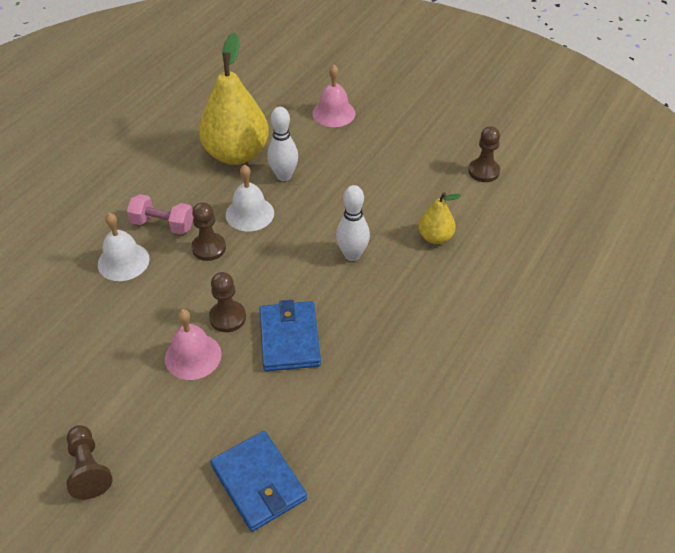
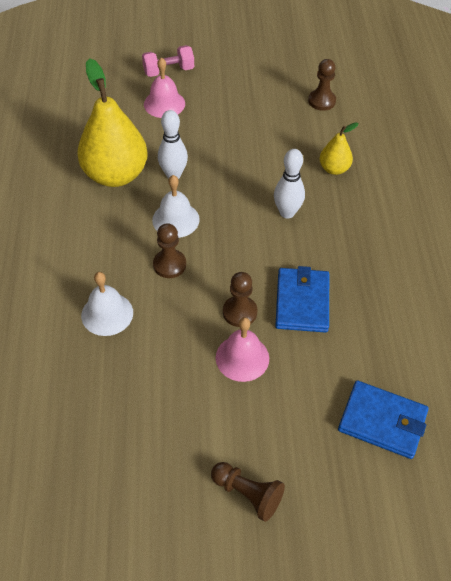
camera: 35 degrees left, 5 degrees up
(163, 225) = (111, 265): pink dumbbell -> pink dumbbell (168, 71)
(289, 338) = (302, 302): blue wallet -> blue wallet turned 45 degrees clockwise

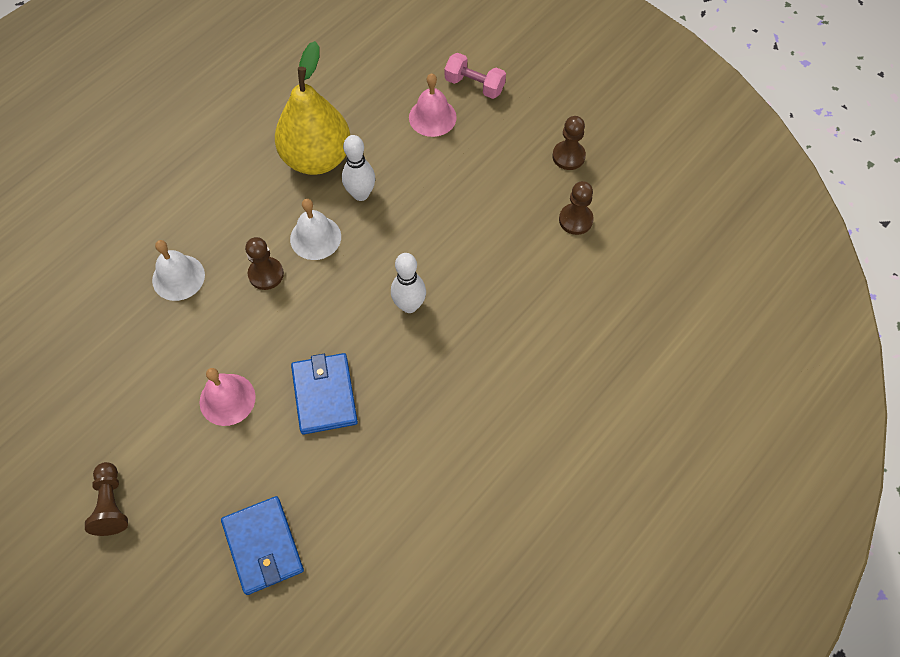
camera: 45 degrees right, 10 degrees up
(240, 312) = (269, 360): brown pawn -> brown pawn (568, 156)
(302, 302) = (324, 395): blue wallet -> blue wallet turned 60 degrees counterclockwise
(334, 169) = (500, 297): yellow pear -> none

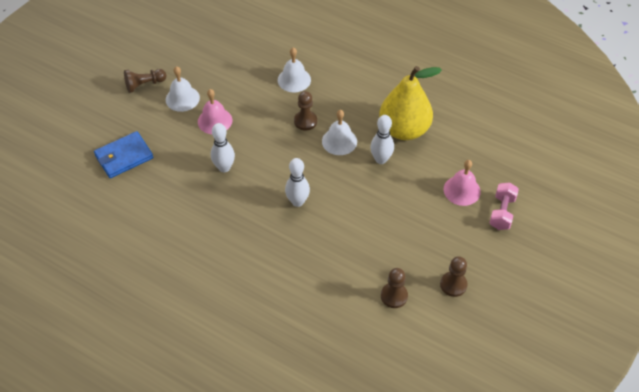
camera: 80 degrees right, 10 degrees down
(163, 444) = (182, 98): none -> white bell
(324, 395) = (224, 167): blue wallet -> white bowling pin

